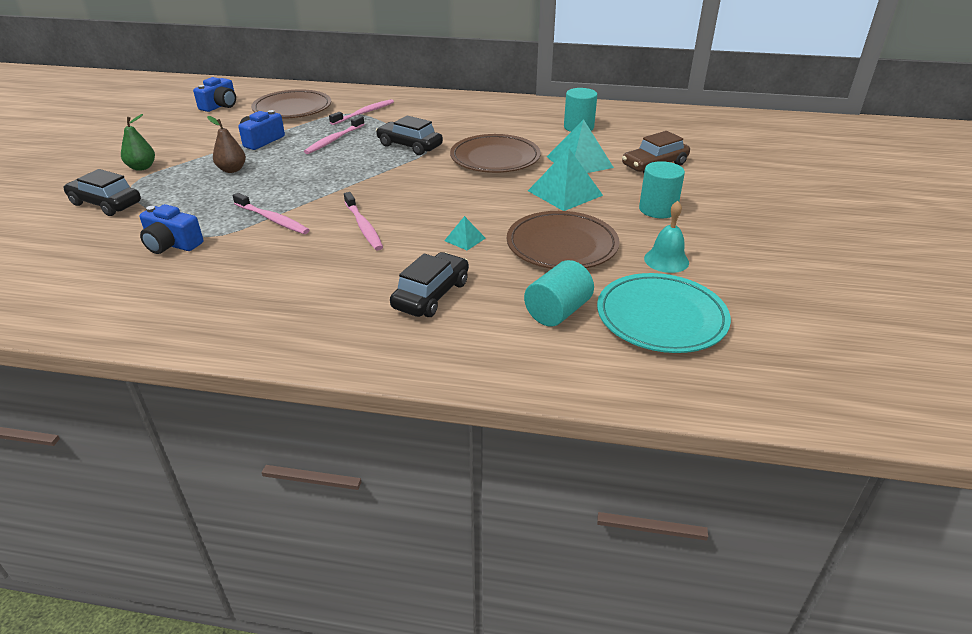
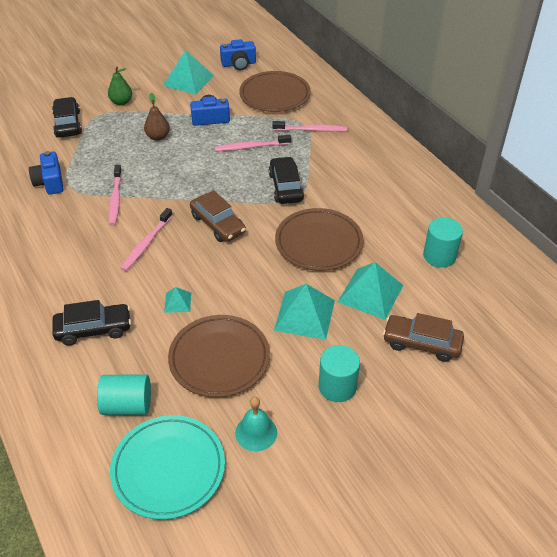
camera: 50 degrees right, 10 degrees up
(188, 130) = (188, 80): none -> turquoise pyramid
(400, 187) = (218, 224): none -> brown car

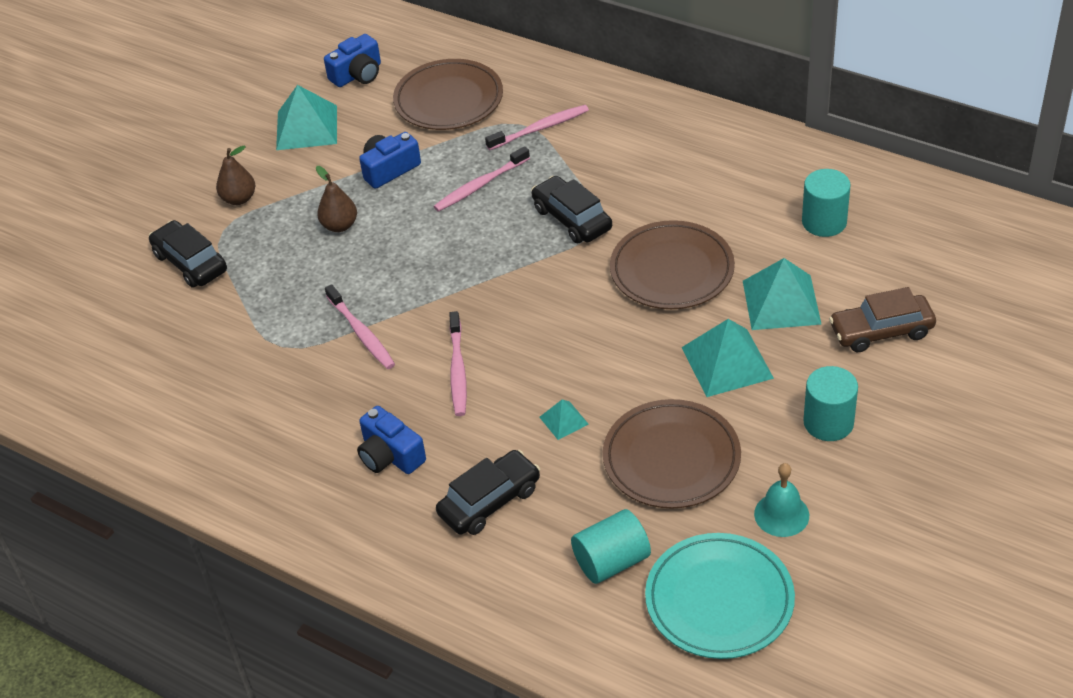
camera: 25 degrees left, 0 degrees up
(50, 182) = (247, 352): blue camera -> blue camera (390, 455)
(121, 102) = (239, 199): green pear -> brown pear
(218, 224) = (527, 304): brown car -> none

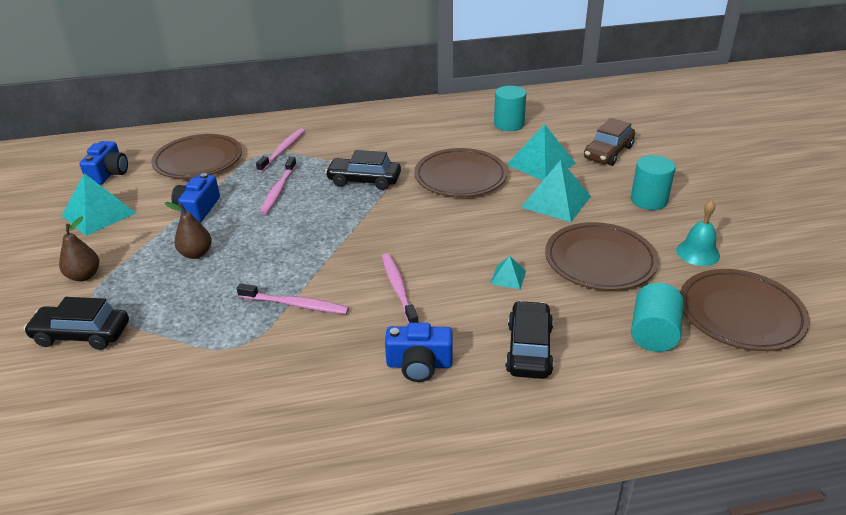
camera: 45 degrees left, 10 degrees down
(458, 370) = (398, 288): pink toothbrush -> pink toothbrush turned 150 degrees counterclockwise
(719, 600) = (740, 314): turquoise plate -> brown plate

